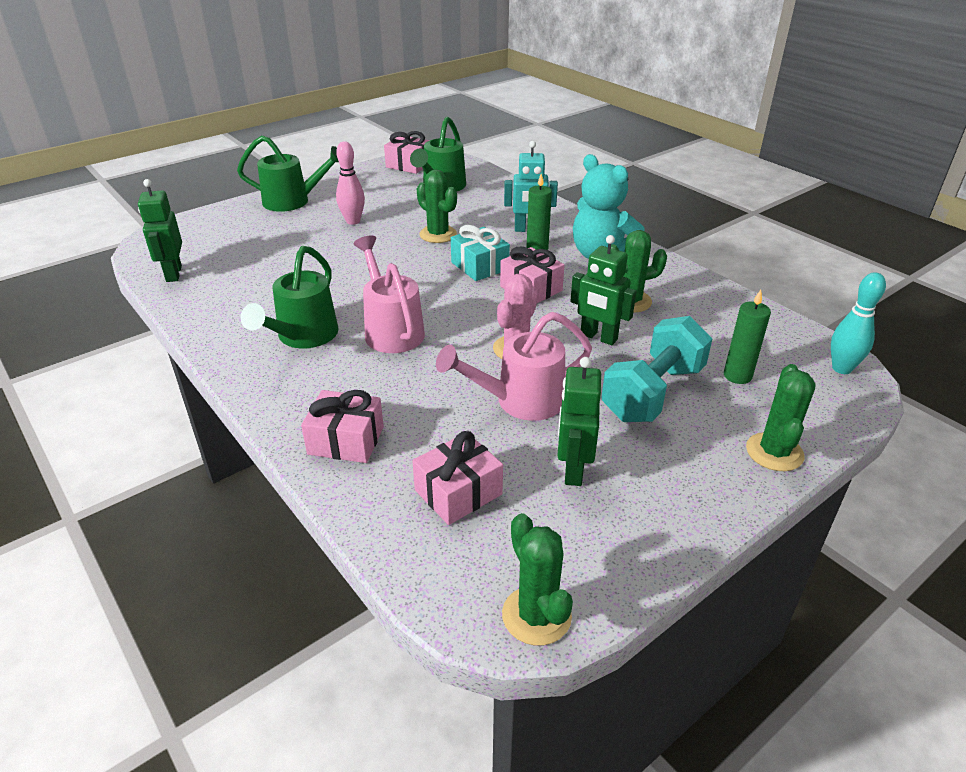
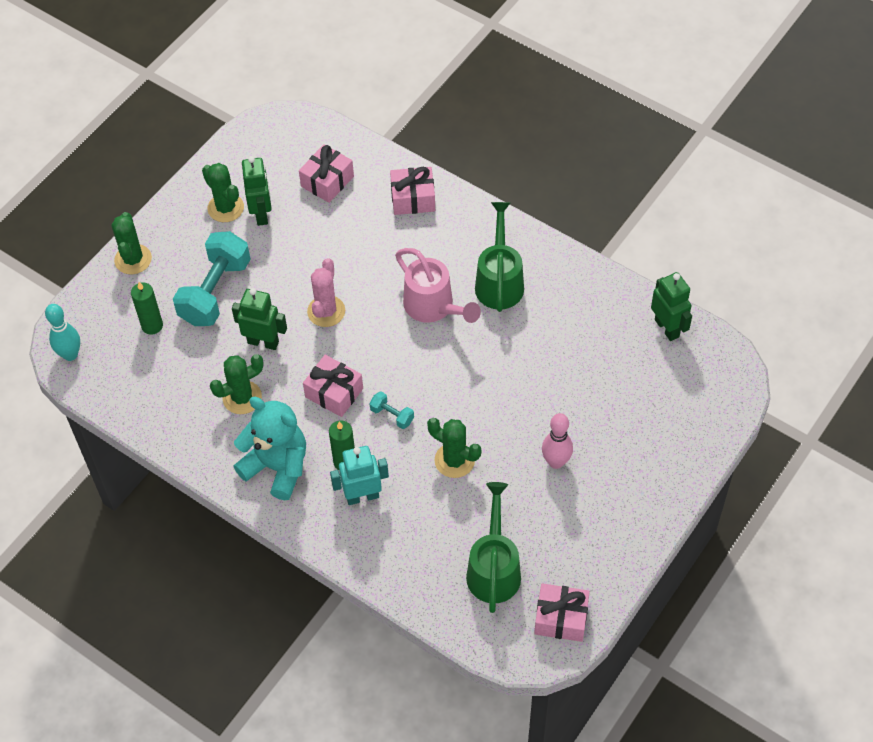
camera: 165 degrees right, 20 degrees up
(293, 202) = (646, 484): green watering can -> none
(480, 266) = (392, 415): turquoise gift -> turquoise dumbbell
(520, 401) = (309, 260): pink watering can -> none
(536, 615) = (265, 127): green cactus -> green cactus (225, 208)

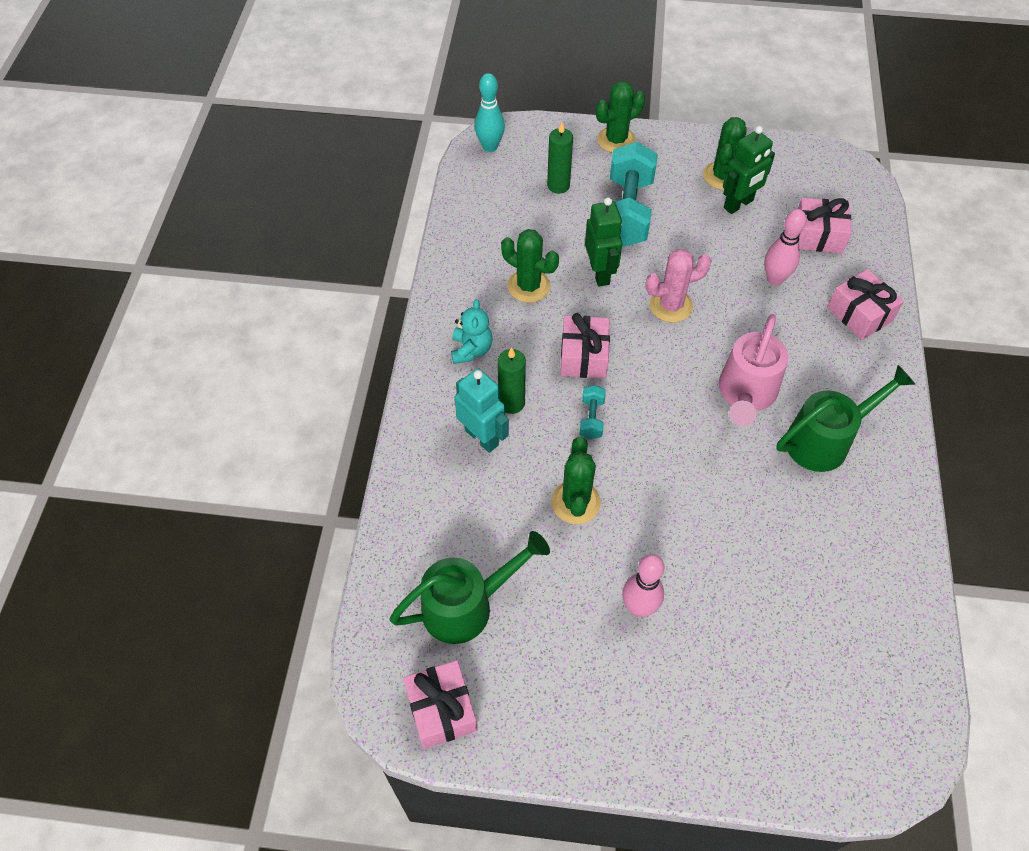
camera: 60 degrees right, 0 degrees up
(215, 292) = (627, 212): turquoise dumbbell -> turquoise dumbbell turned 75 degrees counterclockwise
(277, 467) = (471, 350): turquoise teddy bear -> turquoise teddy bear, size x0.56
(347, 232) = (775, 279): none -> pink bowling pin
(667, 328) = (904, 649): green robot -> none

